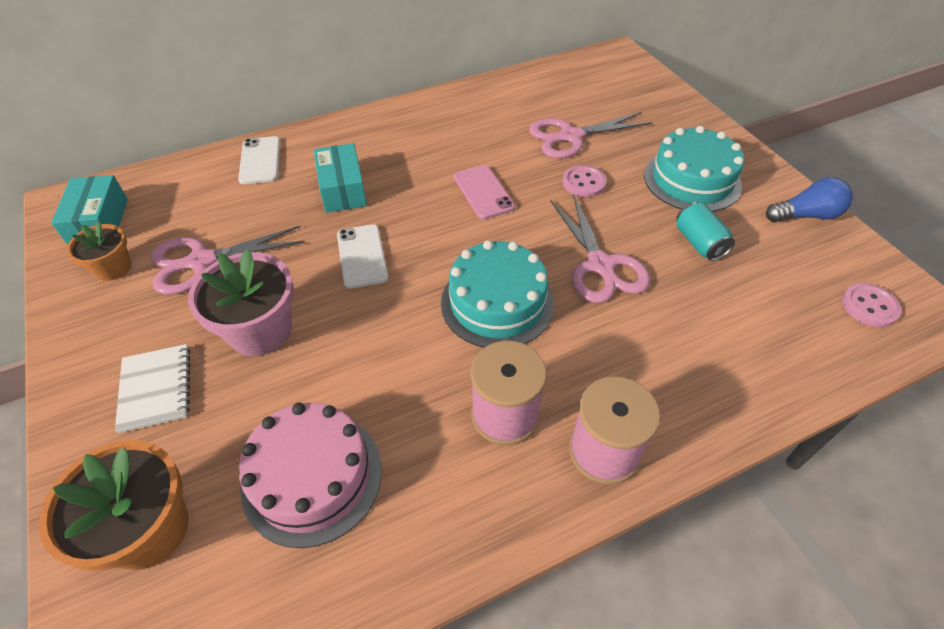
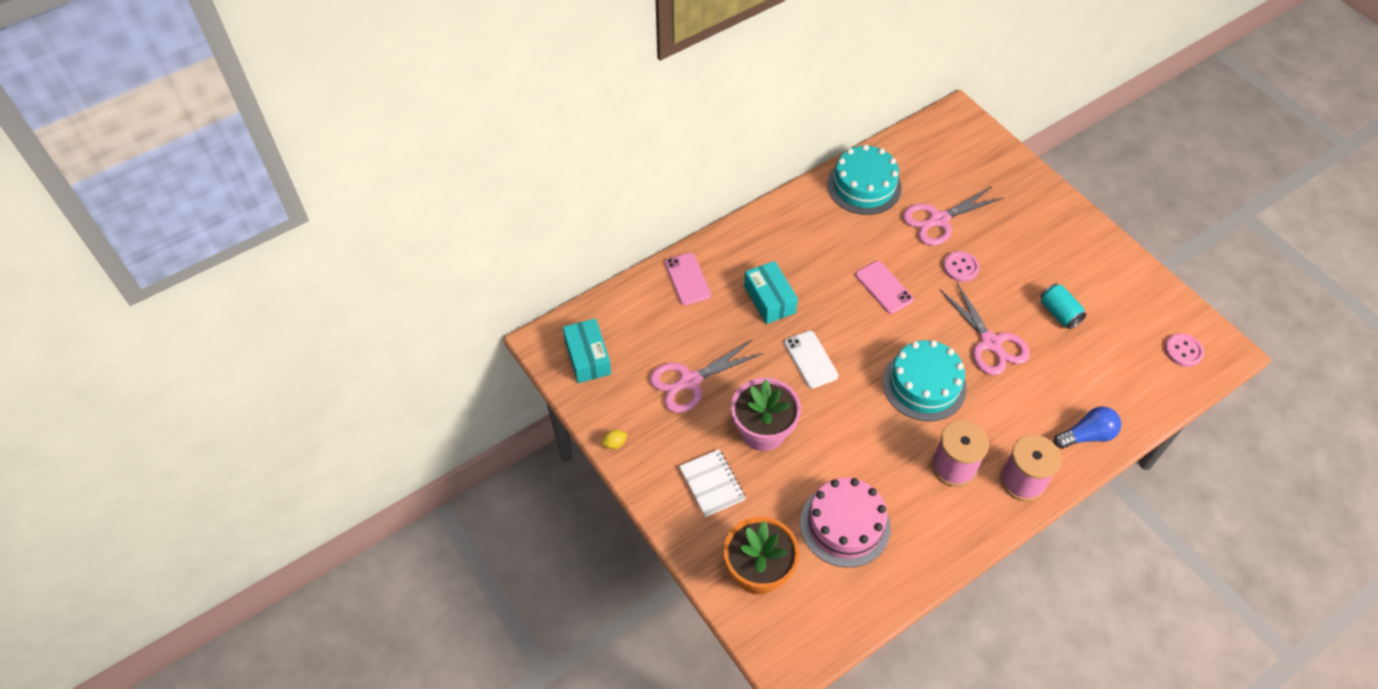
camera: 10 degrees left, 5 degrees up
(64, 320) = (614, 443): none -> yellow lemon
(113, 268) = (624, 396): orange flower pot -> none
(260, 160) = (687, 279): white phone -> pink phone
(692, 180) = (1045, 253): turquoise cake -> turquoise cake (864, 186)
(806, 215) = (1135, 277): blue light bulb -> blue light bulb (1087, 435)

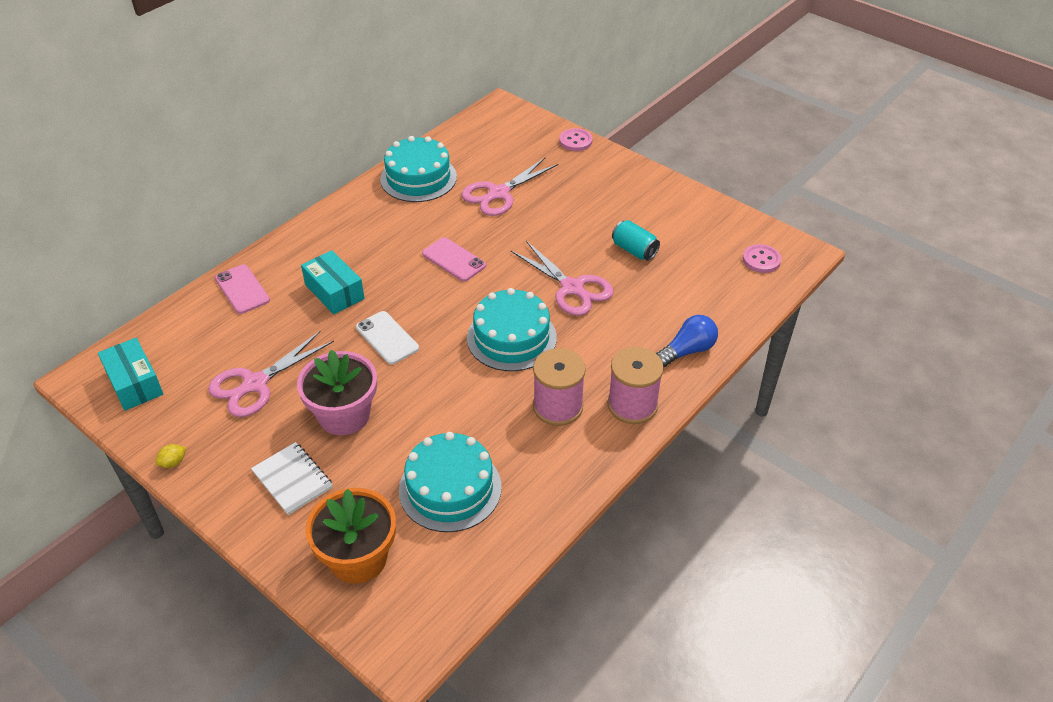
camera: 15 degrees left, 10 degrees down
(845, 525) = (450, 488): pink cake -> turquoise cake
(960, 267) = (528, 229): pink button -> pink button (575, 141)

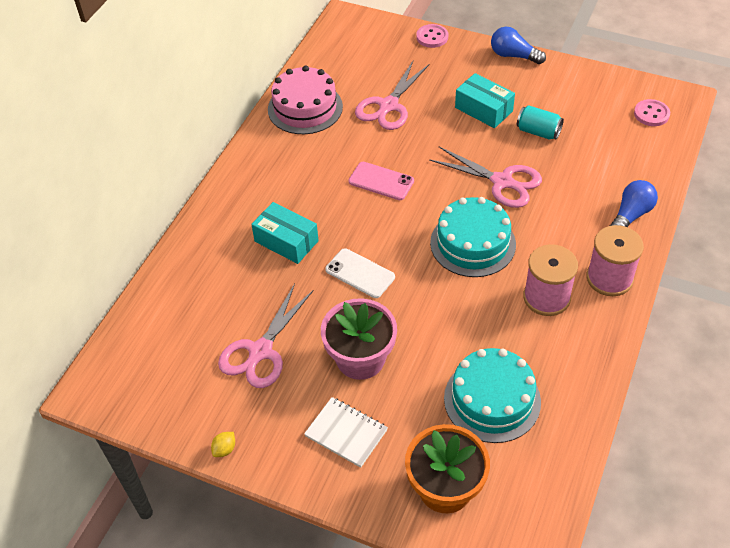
camera: 15 degrees left, 5 degrees up
(135, 383) = (143, 383): turquoise box -> turquoise box (483, 109)
(242, 289) = (196, 261): pink phone -> none
(418, 178) = (305, 108): turquoise cake -> pink cake
(647, 175) = (513, 56): none -> blue light bulb

